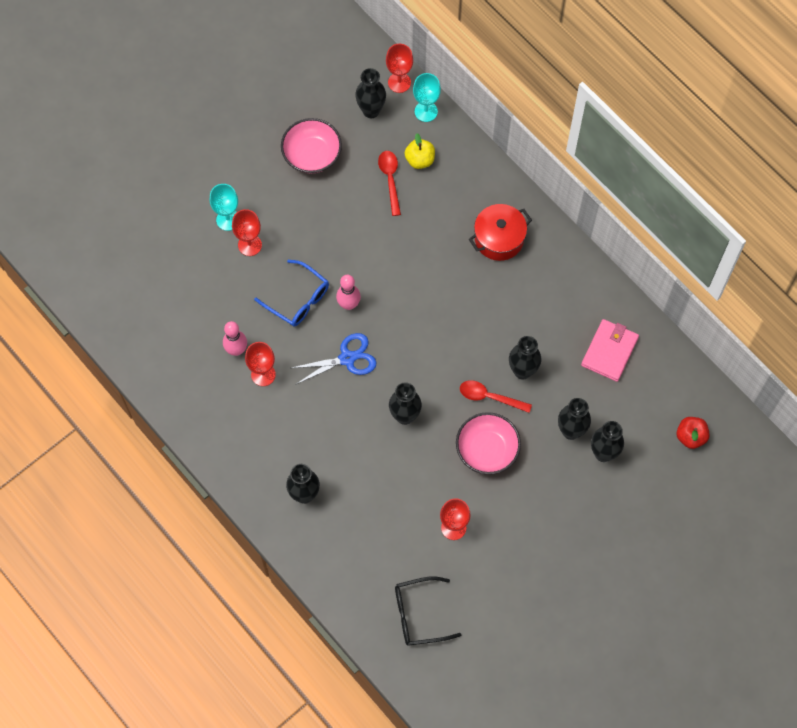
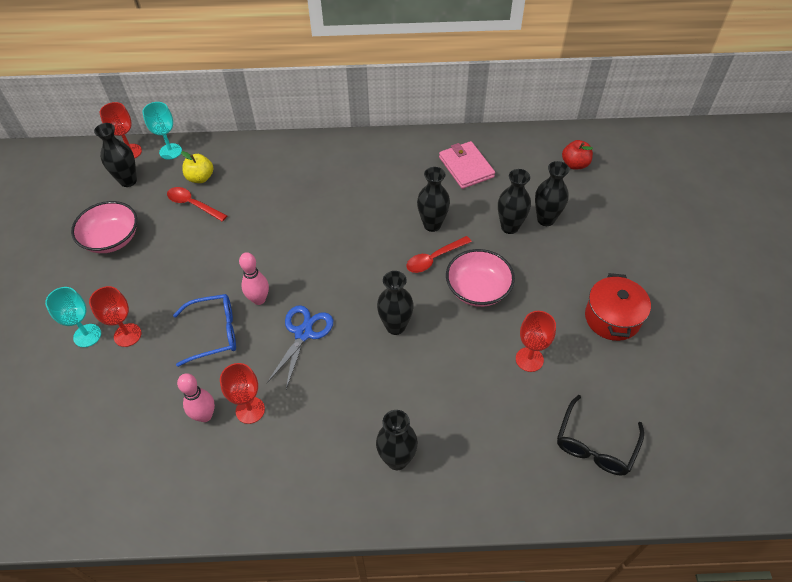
camera: 50 degrees left, 15 degrees down
(499, 239) = (314, 173): red pot -> red pot (612, 318)

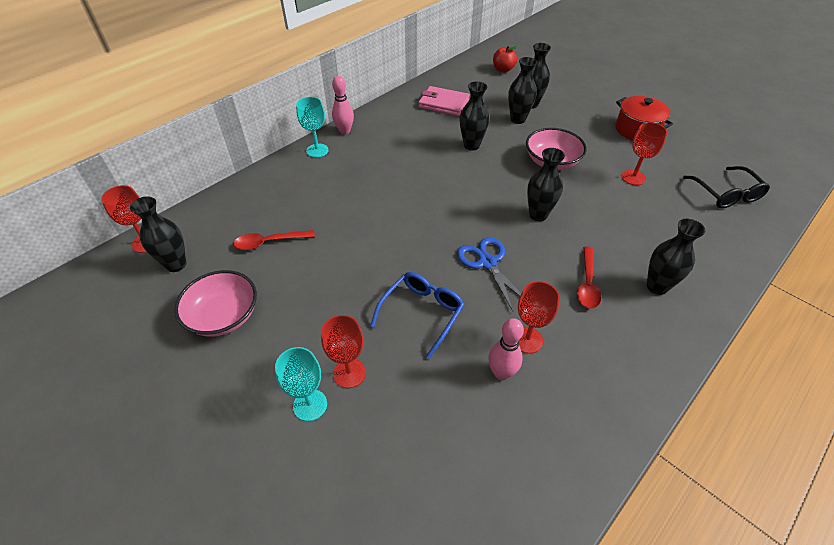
camera: 45 degrees left, 5 degrees down
(170, 151) = (190, 219): turquoise goblet -> turquoise goblet (317, 150)
(200, 178) = (248, 221): yellow apple -> none
(259, 299) = (422, 266): pink bowling pin -> pink bowling pin (345, 131)
(434, 258) = (501, 162): red spoon -> red spoon (587, 284)

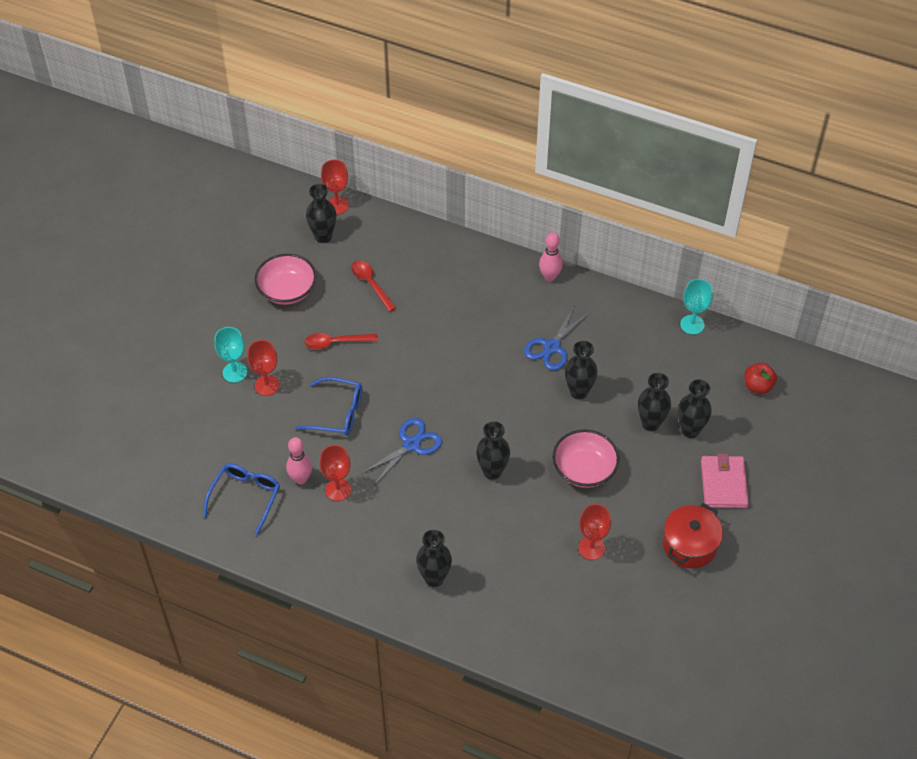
camera: 70 degrees right, 5 degrees up
(317, 150) = (507, 267): turquoise goblet -> turquoise goblet (692, 324)
(418, 148) = (552, 347): none -> blue scissors
(443, 104) = (646, 346): pink wallet -> pink wallet (723, 484)
(512, 444) = (245, 497): none -> blue glasses
(587, 284) = (416, 524): red spoon -> red spoon (335, 342)
(726, 194) = (602, 638): black glasses -> none

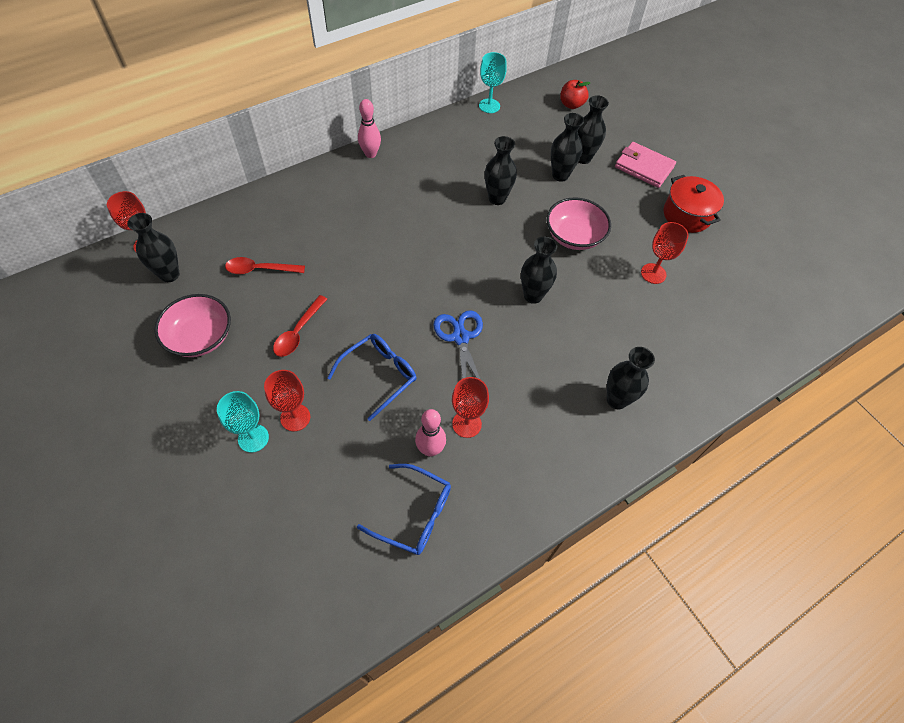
camera: 60 degrees left, 5 degrees up
(245, 497) = (414, 514): blue glasses -> blue glasses turned 150 degrees clockwise
(552, 347) = (440, 190): blue scissors -> none

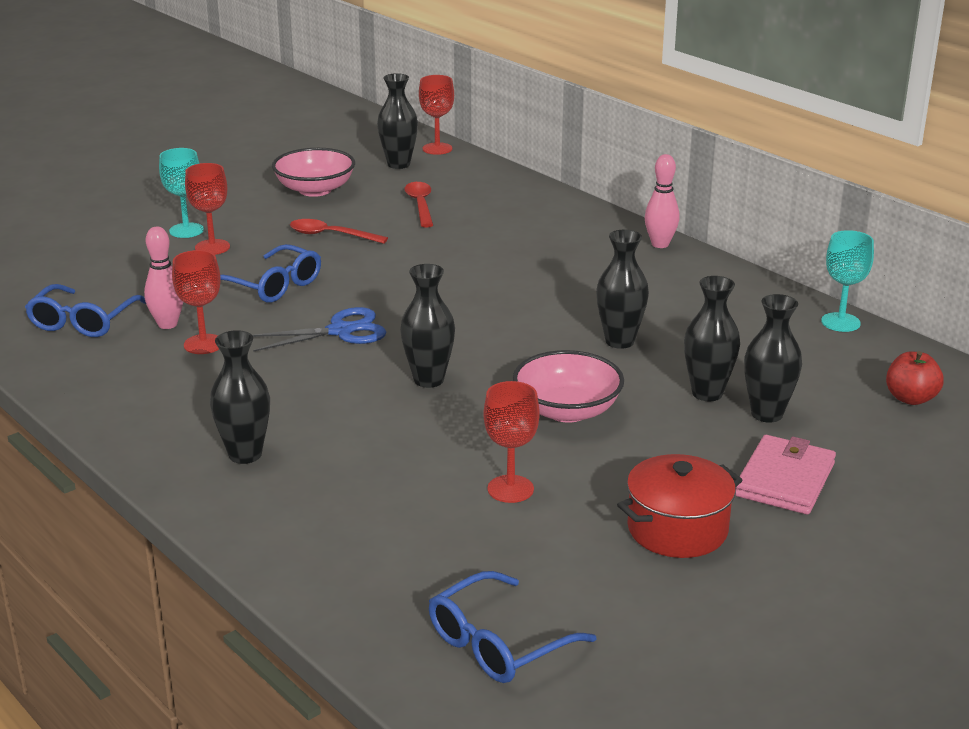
camera: 85 degrees right, 30 degrees down
(782, 298) = (497, 644): none -> blue glasses

